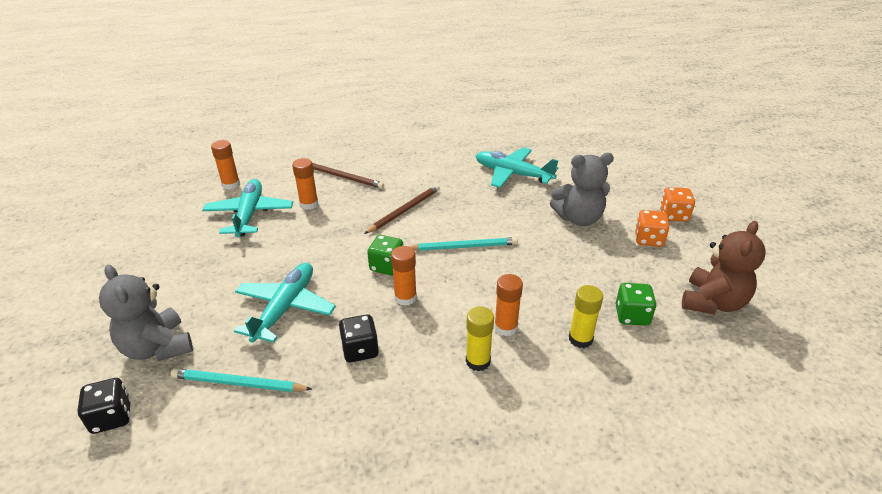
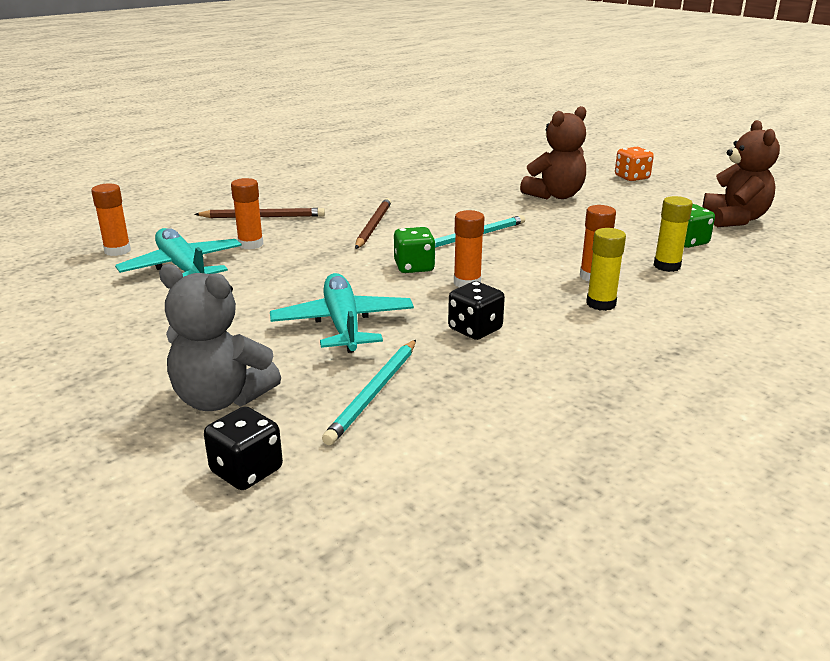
camera: 30 degrees left, 10 degrees down
(238, 383) = (374, 393): turquoise pencil -> turquoise pencil turned 45 degrees counterclockwise
(513, 174) = (450, 180): turquoise plane -> none
(578, 218) = (555, 196): grey teddy bear -> brown teddy bear
(648, 239) = (633, 195): orange dice -> none

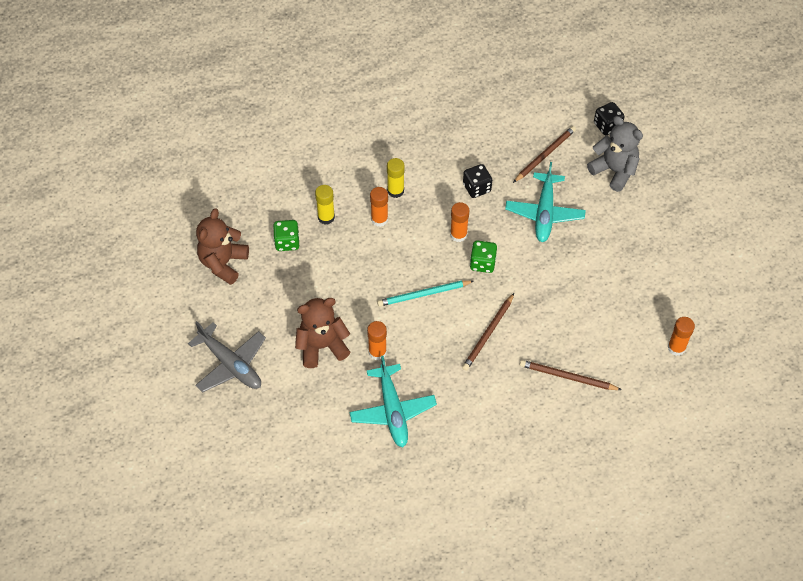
camera: 160 degrees left, 30 degrees up
(183, 268) = (631, 307): turquoise plane -> turquoise plane (392, 411)
(250, 244) = (583, 329): orange glue stick -> orange glue stick (377, 352)
(374, 393) = (545, 155): turquoise pencil -> brown pencil
(632, 177) = (231, 364): orange dice -> grey plane

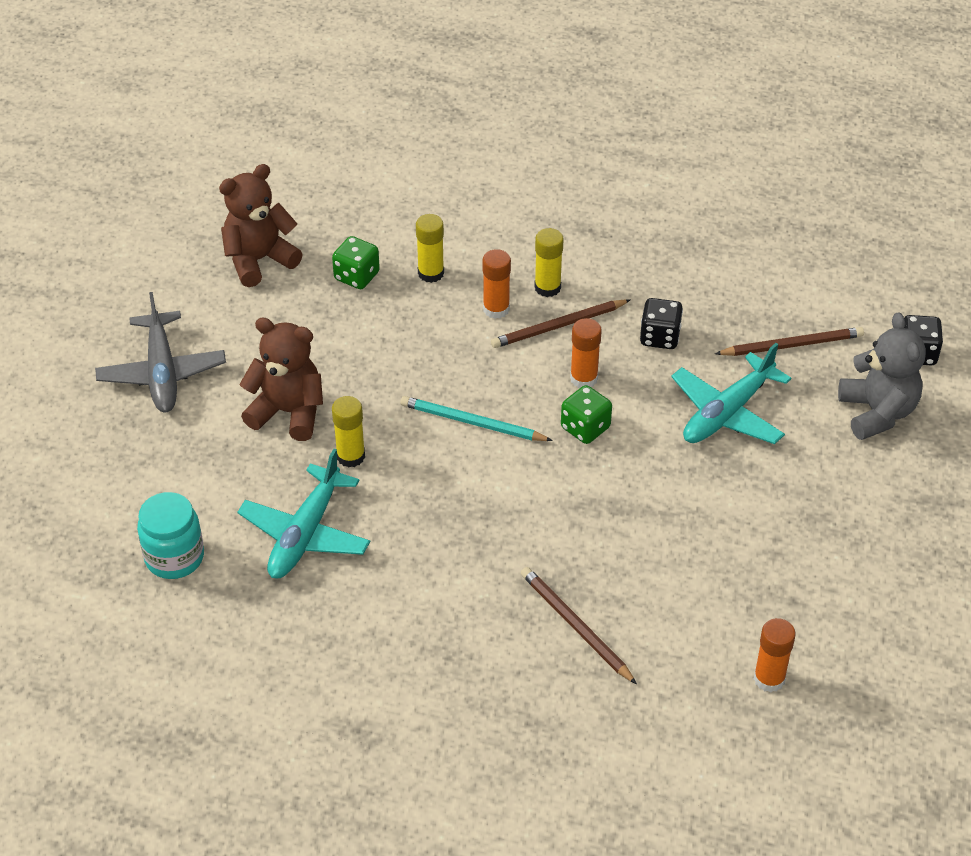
camera: 35 degrees right, 10 degrees down
(336, 467) = (174, 557): none -> turquoise jar
(377, 352) = (350, 456): orange glue stick -> yellow glue stick
(488, 334) = (515, 514): brown pencil -> brown pencil (558, 326)

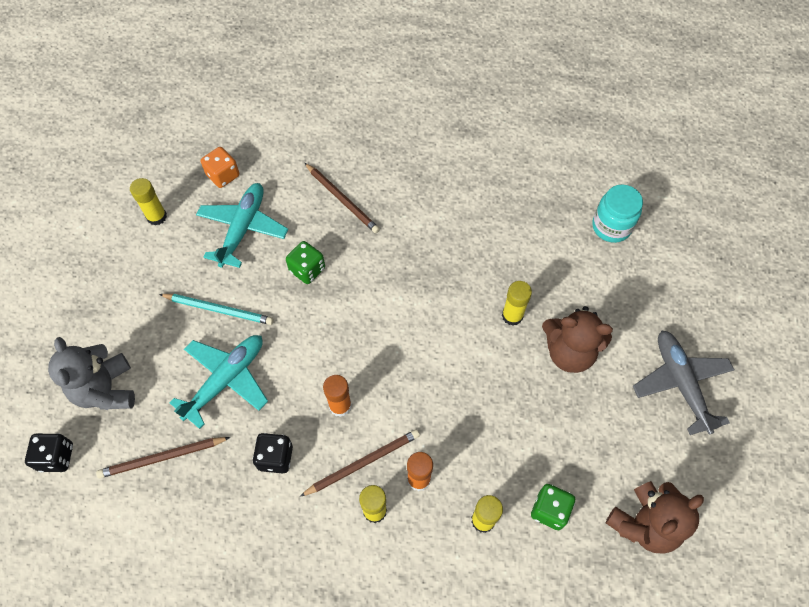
camera: 175 degrees right, 15 degrees up
(305, 534) = (529, 250): turquoise plane -> turquoise plane (243, 228)
(472, 423) = (425, 354): turquoise pencil -> turquoise pencil (219, 310)
(585, 428) = (338, 356): green dice -> green dice (307, 270)
(769, 679) = (223, 175): orange glue stick -> orange dice
(863, 621) = (157, 217): none -> yellow glue stick

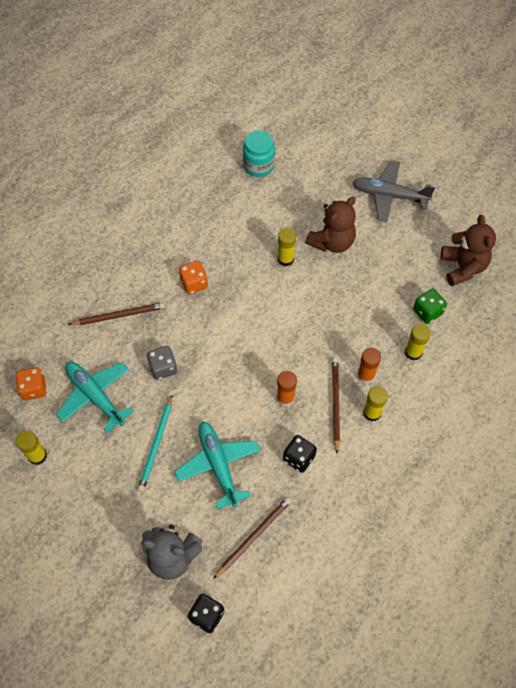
camera: 60 degrees left, 0 degrees up
(162, 458) = (254, 536): brown pencil -> brown pencil turned 150 degrees counterclockwise
(219, 310) = (156, 445): turquoise pencil -> turquoise pencil turned 150 degrees clockwise
(307, 270) = (163, 368): green dice -> grey dice
(422, 244) = (194, 283): none -> orange dice

